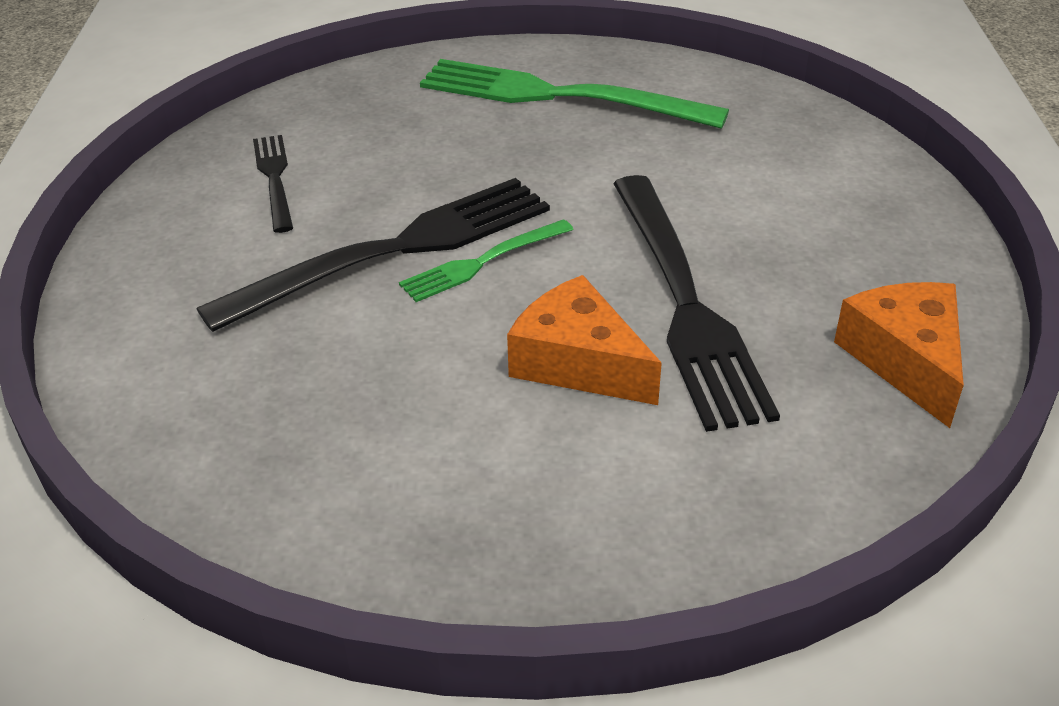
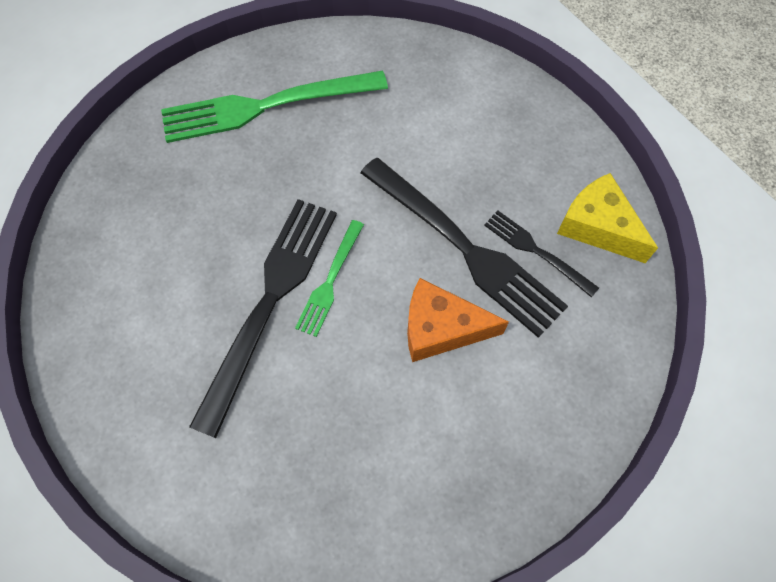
camera: 35 degrees left, 25 degrees up
(274, 178) = (137, 282): black fork -> black fork (535, 251)
(905, 360) = (597, 226): orange cheese -> yellow cheese

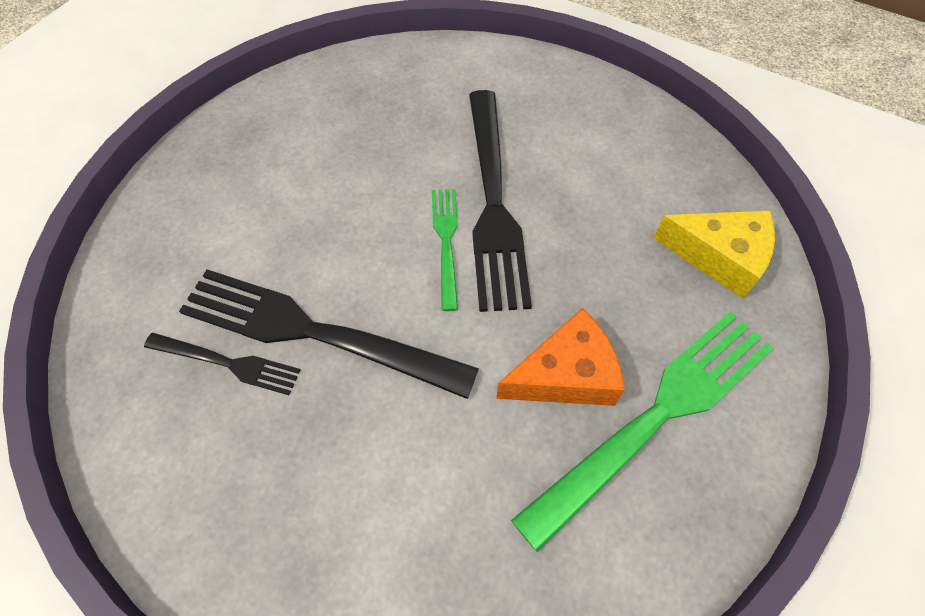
camera: 155 degrees right, 5 degrees down
(441, 328) = (313, 242): orange cheese -> orange cheese (565, 374)
(597, 226) = (152, 428): yellow cheese -> yellow cheese (719, 257)

